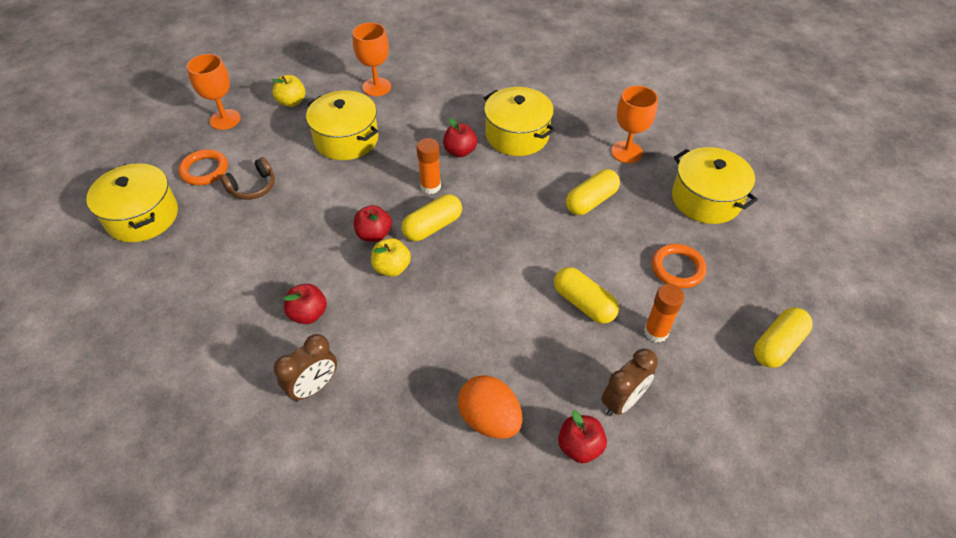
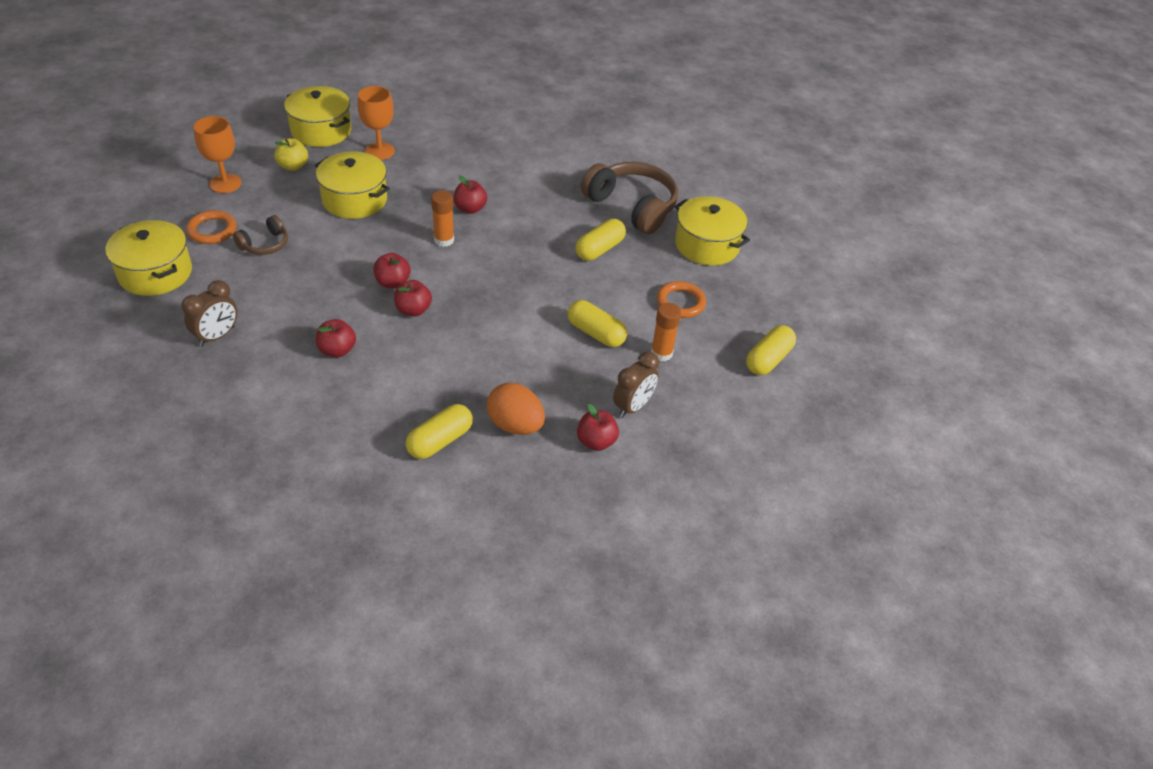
camera: 10 degrees left, 5 degrees down
(314, 387) = (351, 408): brown clock -> brown clock (217, 336)
(392, 268) = (413, 310): yellow apple -> red apple
(433, 226) = (449, 274): yellow capsule -> yellow capsule (440, 441)
(517, 135) = (525, 193): yellow pot -> yellow pot (321, 131)
(626, 152) = (632, 206): orange goblet -> brown headphones

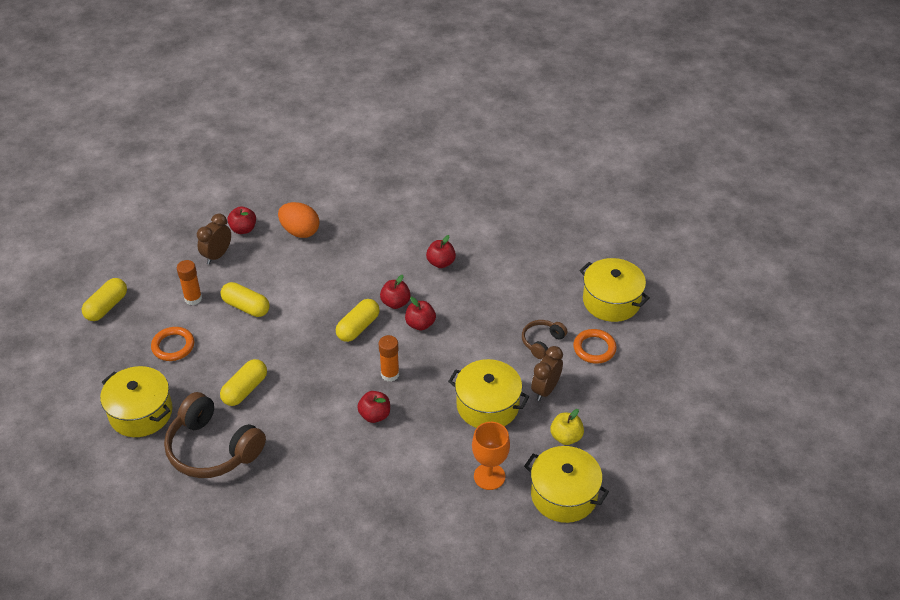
camera: 175 degrees right, 0 degrees up
(217, 336) = (532, 259): brown clock -> brown clock (545, 390)
(225, 183) = (616, 402): orange goblet -> none
(440, 441) = (349, 215): yellow capsule -> yellow capsule (358, 327)

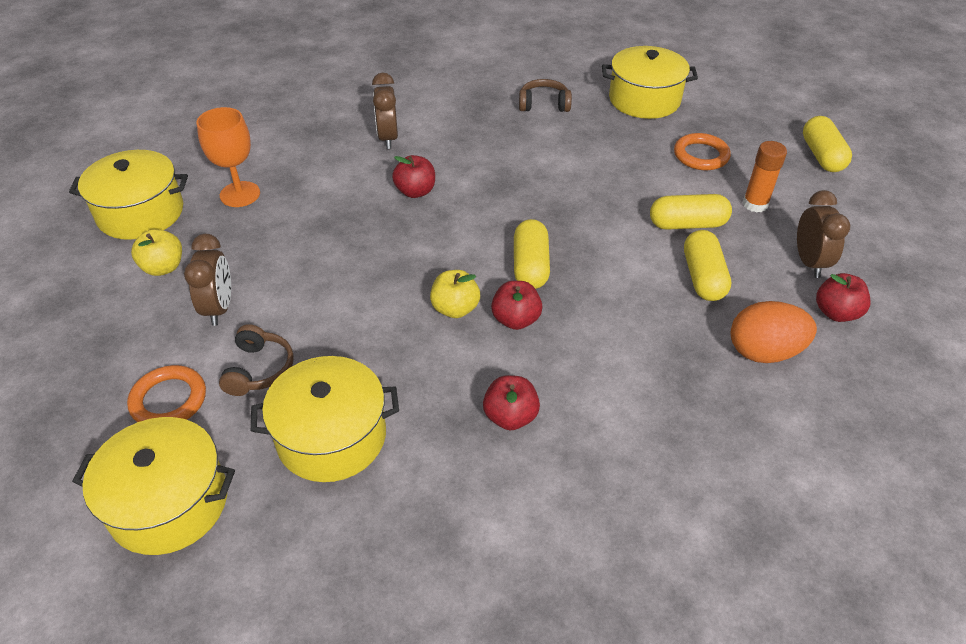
camera: 145 degrees right, 0 degrees up
(213, 449) = (544, 104): brown headphones -> brown headphones, size x0.51
(245, 389) = (577, 154): yellow capsule -> yellow capsule (703, 277)
(352, 477) = (388, 138): none -> brown clock
(390, 374) = (437, 235): orange glue stick -> none
(420, 324) = (455, 309): red apple -> yellow apple
(487, 405) = (288, 257): yellow pot -> yellow pot (331, 436)

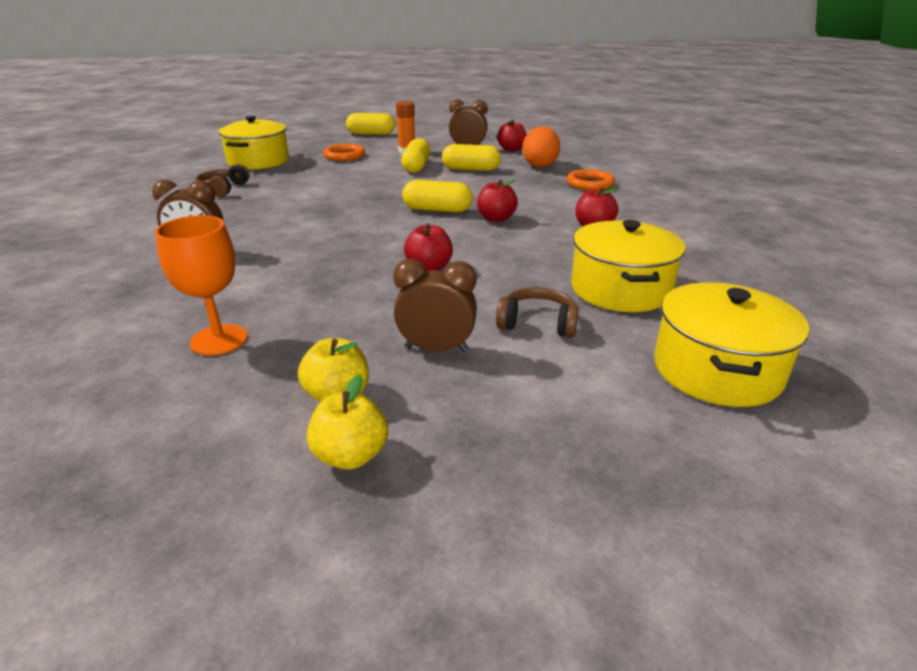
camera: 80 degrees left, 15 degrees down
(140, 213) = (188, 426): yellow pot -> none
(169, 400) = (579, 378): orange ring -> orange ring (590, 184)
(415, 191) = (305, 243): red apple -> red apple (429, 267)
(455, 309) = (477, 237): yellow apple -> yellow apple (350, 455)

